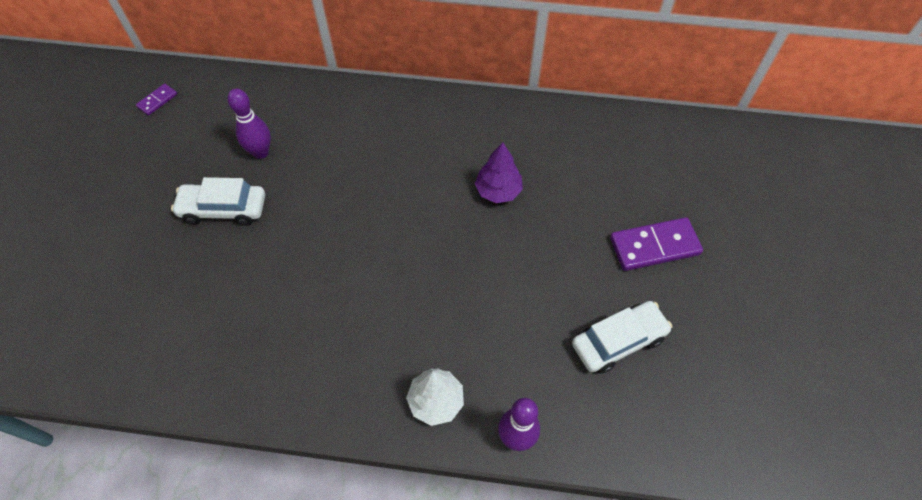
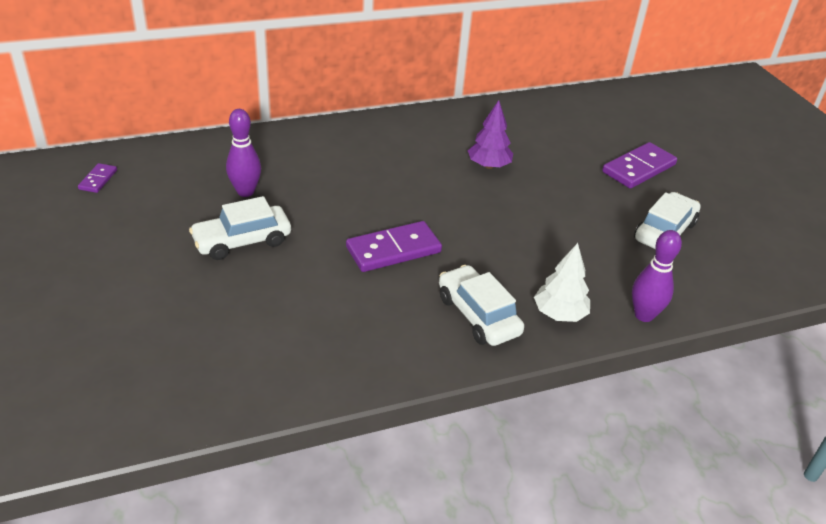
camera: 30 degrees left, 20 degrees down
(339, 266) = (393, 250): none -> purple domino
(361, 371) = (478, 315): none -> white car

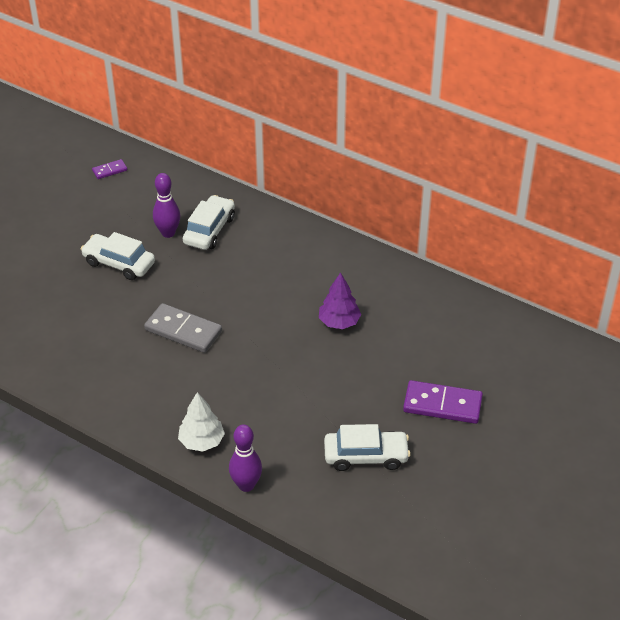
camera: 55 degrees right, 5 degrees up
(393, 250) = (183, 331): purple domino -> grey domino
(478, 315) = (159, 403): white car -> white car (209, 230)

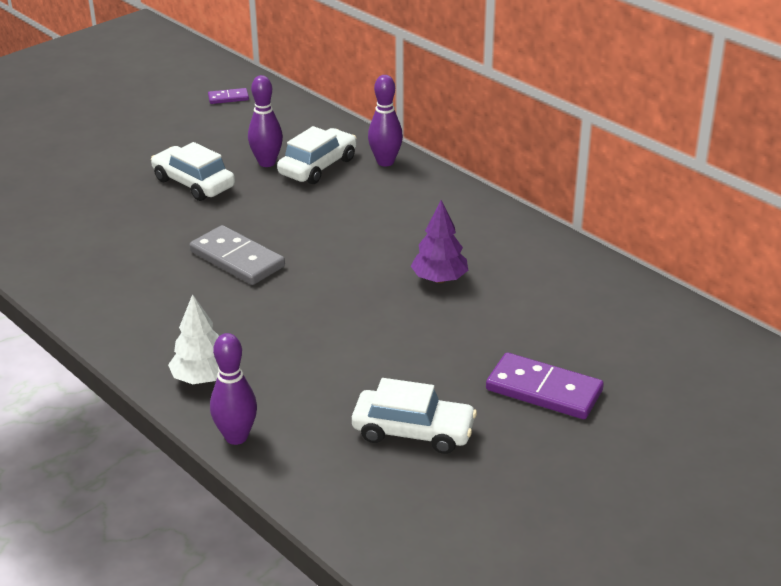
camera: 15 degrees right, 10 degrees down
(260, 217) = (385, 162): none -> purple bowling pin

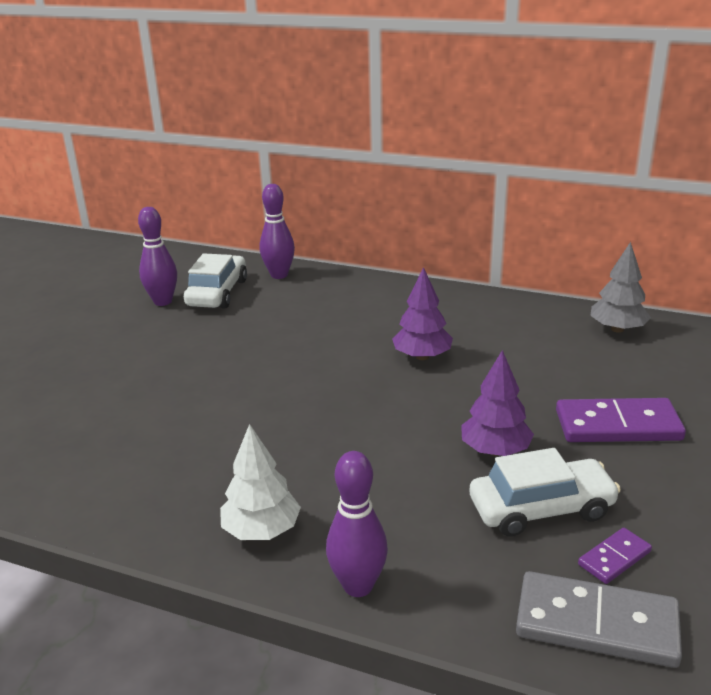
camera: 25 degrees left, 5 degrees down
(193, 183) = (98, 337): white car -> none
(228, 98) = (80, 259): purple domino -> purple domino (614, 558)
(237, 259) = (201, 394): grey domino -> grey domino (596, 624)
(422, 377) = (495, 450): none -> purple tree
(643, 306) = (617, 329): none -> grey tree

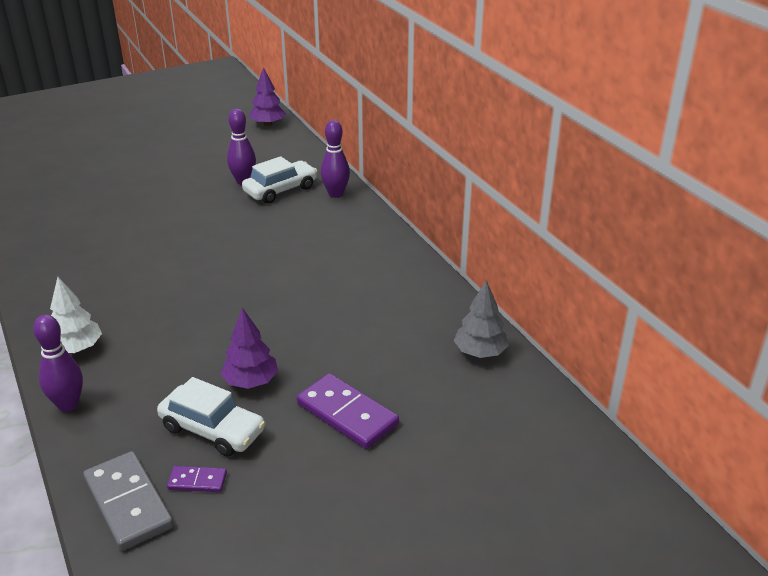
camera: 40 degrees right, 5 degrees up
(422, 356) = (318, 298): purple tree -> purple tree (268, 124)

